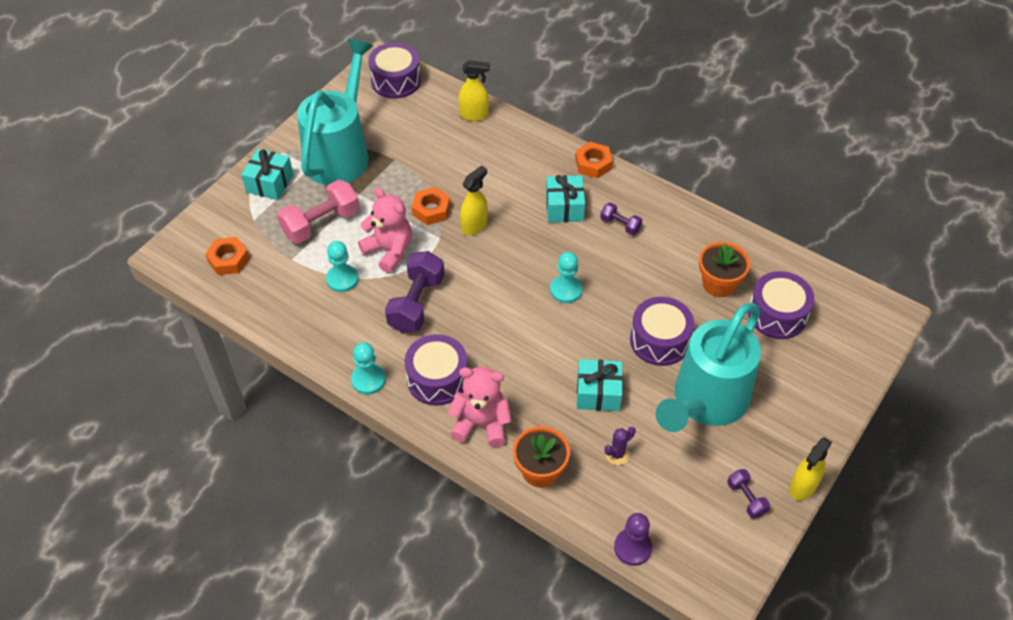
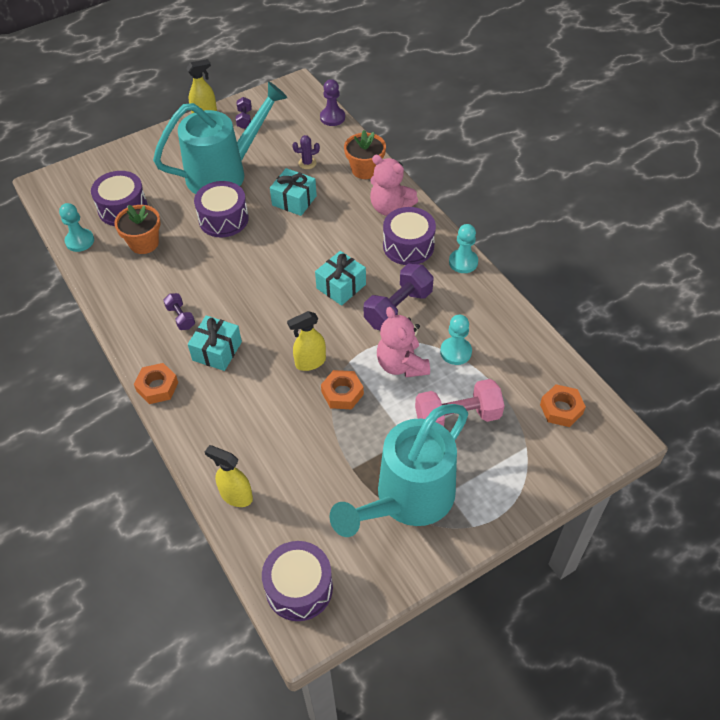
camera: 155 degrees left, 0 degrees up
(269, 183) = (498, 487): turquoise gift -> turquoise gift (341, 286)
(566, 290) = (267, 278): turquoise pawn -> turquoise pawn (80, 241)

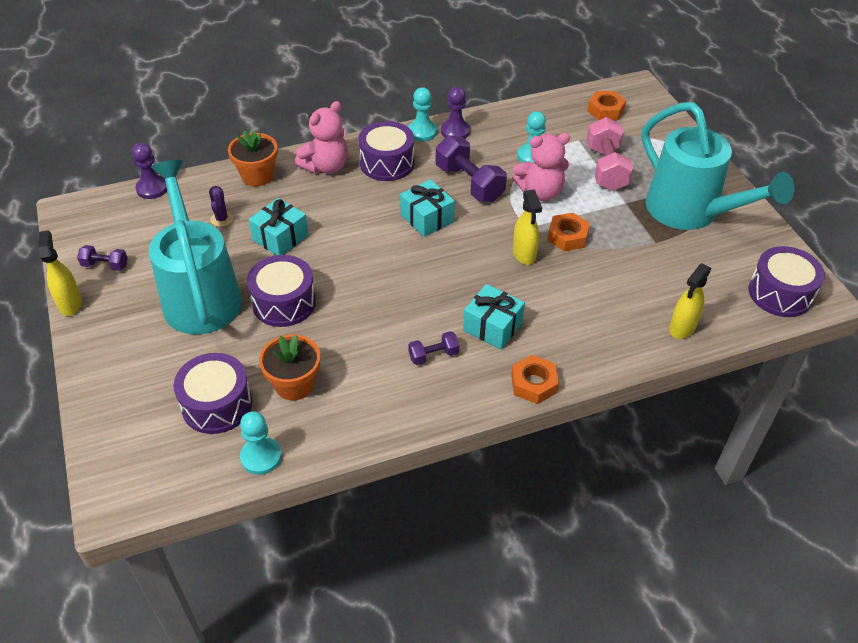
camera: 80 degrees left, 5 degrees down
(473, 286) = (455, 131): none -> purple pawn

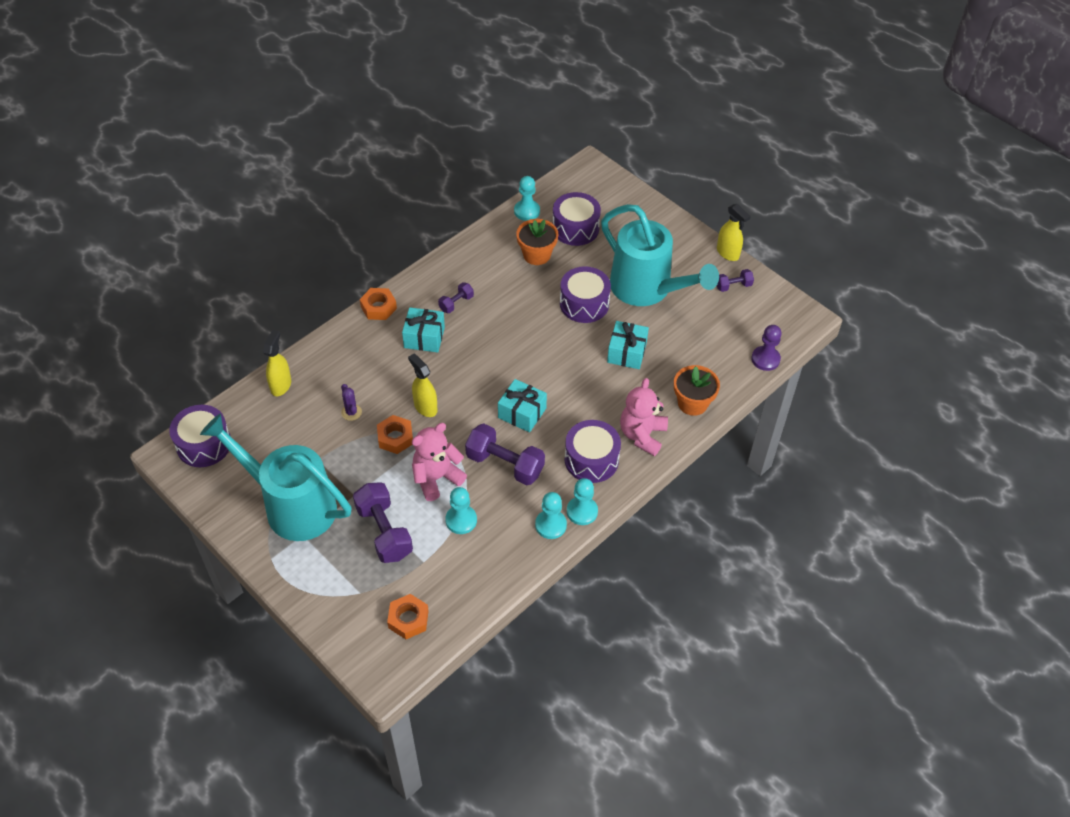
camera: 155 degrees right, 5 degrees up
(222, 219) = (685, 352): purple cactus -> purple cactus (351, 412)
(455, 131) = (550, 525): purple pawn -> turquoise pawn
(606, 168) = (384, 532): pink dumbbell -> purple dumbbell

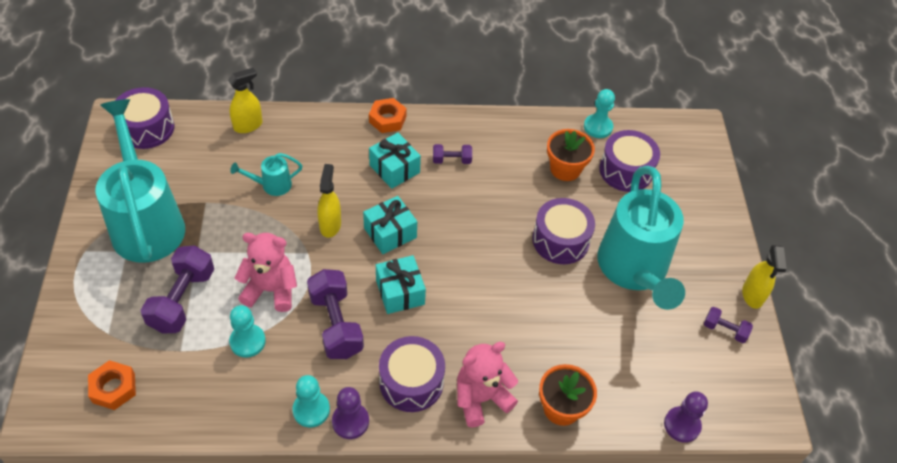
camera: 40 degrees right, 0 degrees up
(351, 412) = (272, 185): purple cactus -> turquoise watering can
(395, 438) = (279, 231): orange nut -> none
(582, 511) = (350, 421): turquoise pawn -> purple pawn
(627, 352) = (551, 312): turquoise gift -> turquoise gift (390, 233)

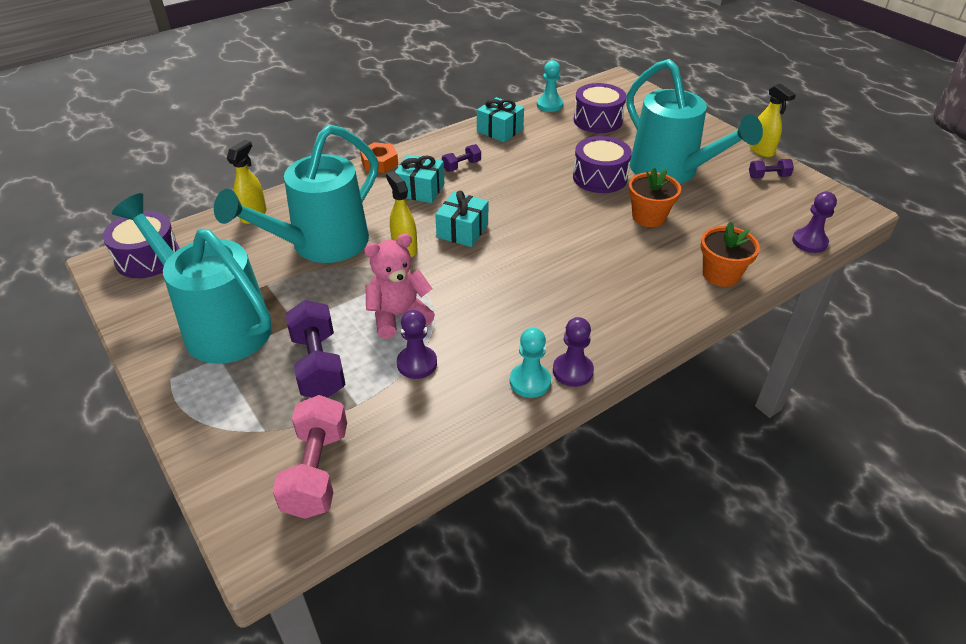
camera: 30 degrees left, 10 degrees down
(114, 388) = (316, 471): orange nut -> pink dumbbell
(247, 341) = (417, 363): turquoise pawn -> purple pawn
(272, 185) = (320, 245): turquoise watering can -> turquoise watering can, size x2.40
(336, 324) = (484, 311): purple dumbbell -> none
(400, 292) = (514, 264): turquoise gift -> turquoise gift (500, 130)
(411, 382) = (591, 317): purple drum -> none
(481, 398) = (657, 299): pink teddy bear -> none
(565, 169) = (554, 136): orange flower pot -> orange flower pot (649, 217)

